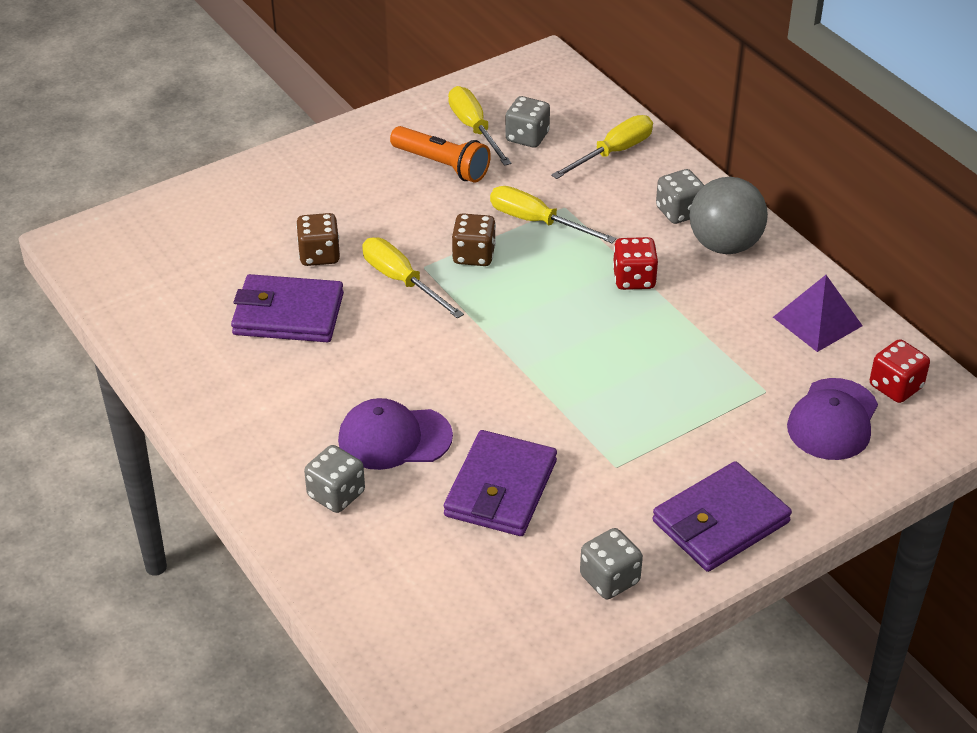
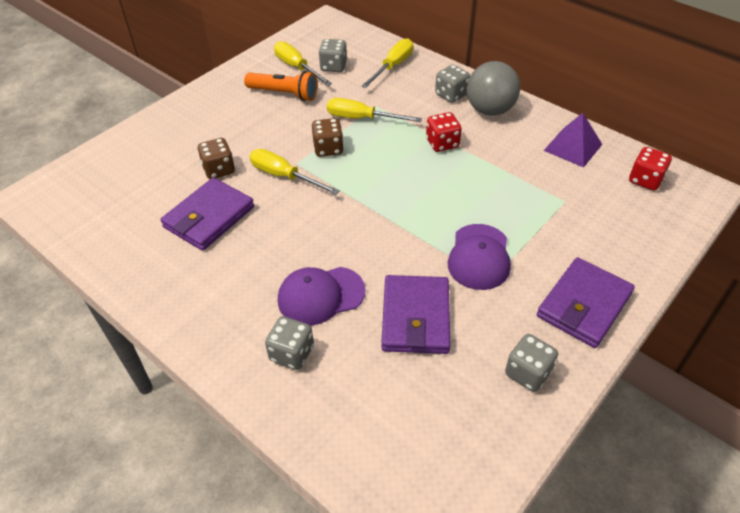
camera: 15 degrees left, 5 degrees up
(288, 314) = (209, 217): purple wallet -> purple wallet turned 45 degrees counterclockwise
(833, 420) = (618, 211): purple cap -> purple cap (479, 257)

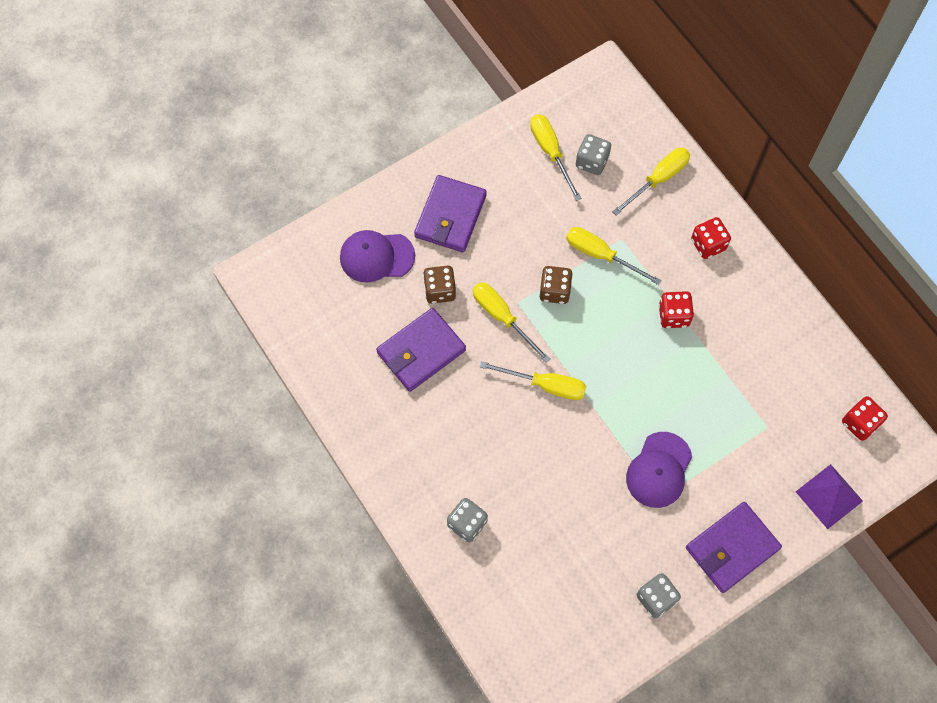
camera: 15 degrees right, 20 degrees up
(284, 94) = (527, 193): orange flashlight -> none
(320, 295) = (504, 472): purple cap -> purple cap (376, 256)
(341, 216) = (545, 385): none -> yellow screwdriver
(416, 317) = (581, 518): purple wallet -> purple wallet (450, 216)
(451, 95) = (708, 244): grey dice -> red dice
(490, 110) = (741, 280): grey ball -> none
(573, 147) = (807, 359): purple pyramid -> purple pyramid (829, 496)

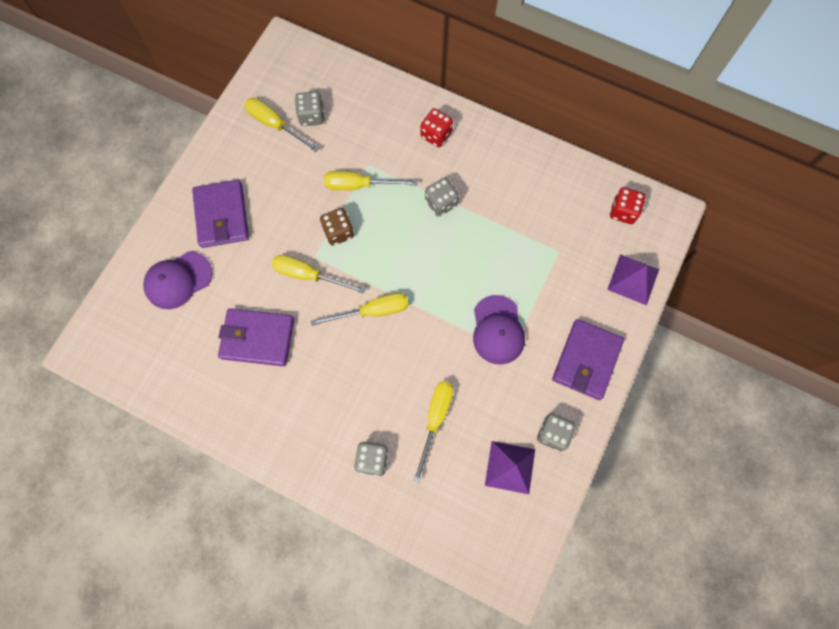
camera: 30 degrees left, 5 degrees up
(421, 351) = (257, 338): purple wallet -> purple wallet turned 75 degrees clockwise
(440, 290) = (246, 280): brown dice -> none
(595, 605) = (510, 467): none -> purple pyramid
(658, 179) = (370, 104): yellow screwdriver -> yellow screwdriver (435, 420)
(673, 315) = (441, 203): red dice -> grey dice

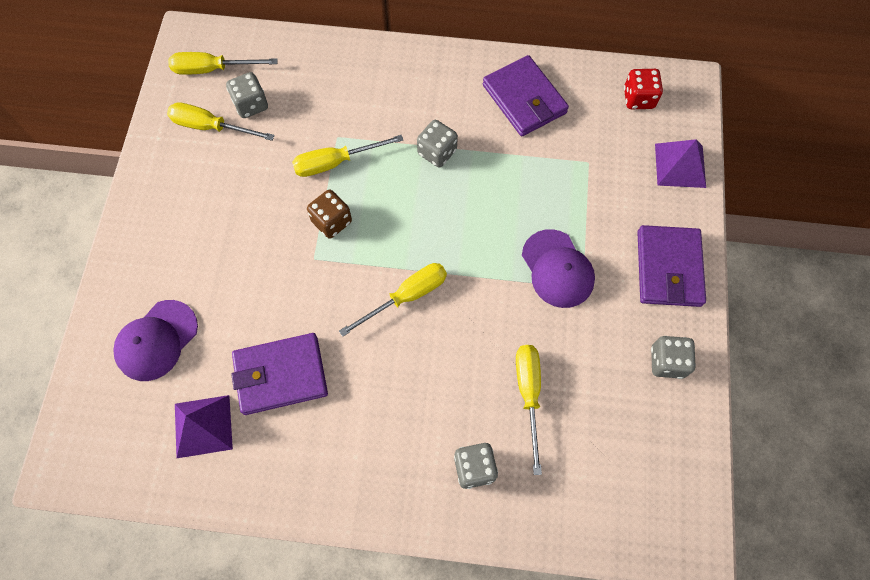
camera: 20 degrees left, 5 degrees down
(222, 216) = (184, 248): purple wallet -> purple wallet (524, 99)
(308, 275) = (315, 281): yellow screwdriver -> yellow screwdriver (213, 69)
(436, 135) = (402, 82): red dice -> none
(510, 467) = (635, 417): purple pyramid -> purple pyramid (203, 426)

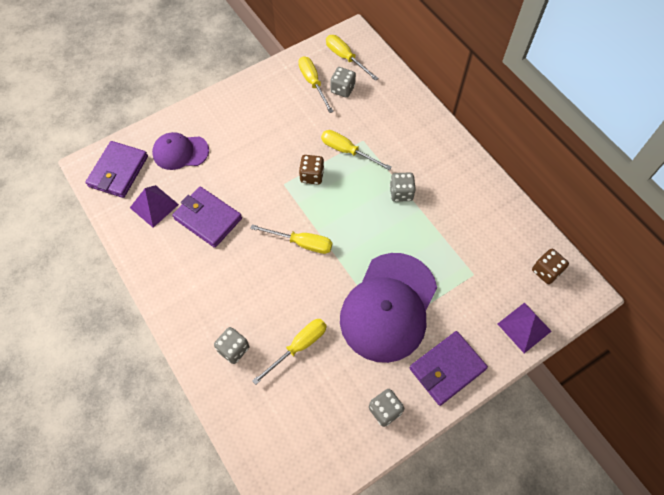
camera: 50 degrees right, 5 degrees down
(524, 99) = (480, 211): purple wallet -> purple wallet (118, 171)
(557, 269) = (388, 307): purple cap -> purple cap, size x1.85
(638, 98) = (546, 271): red dice -> brown dice

